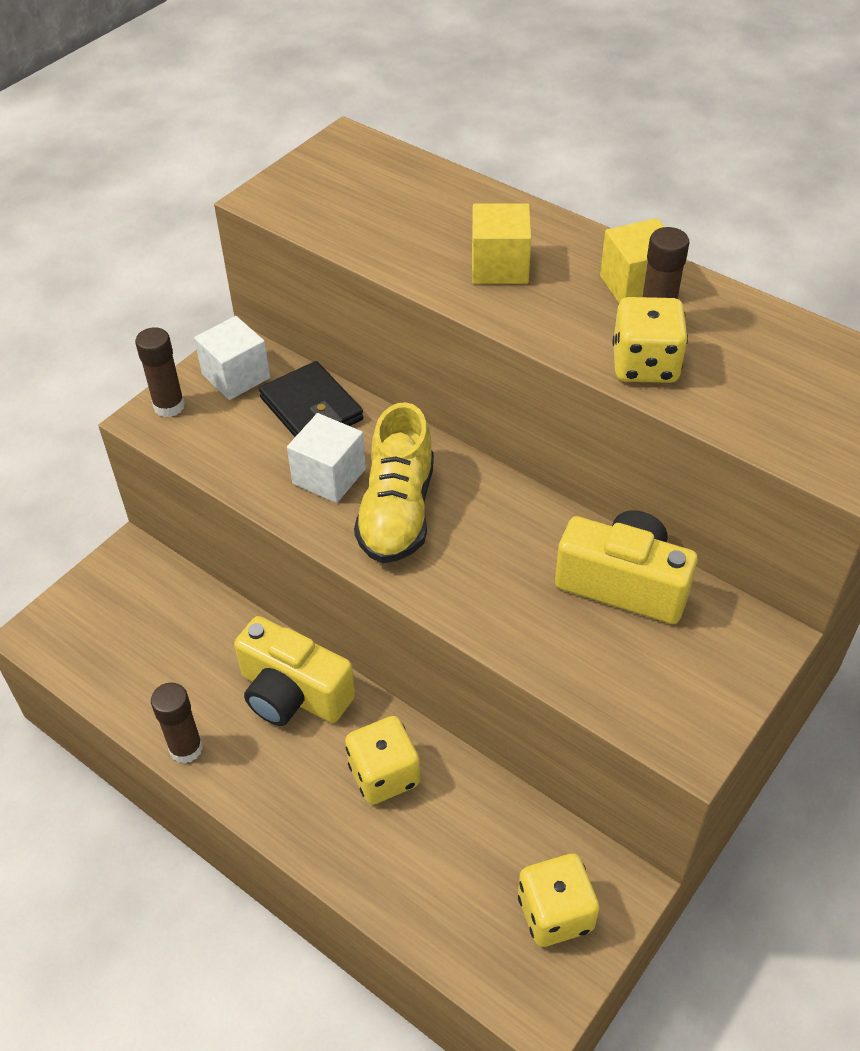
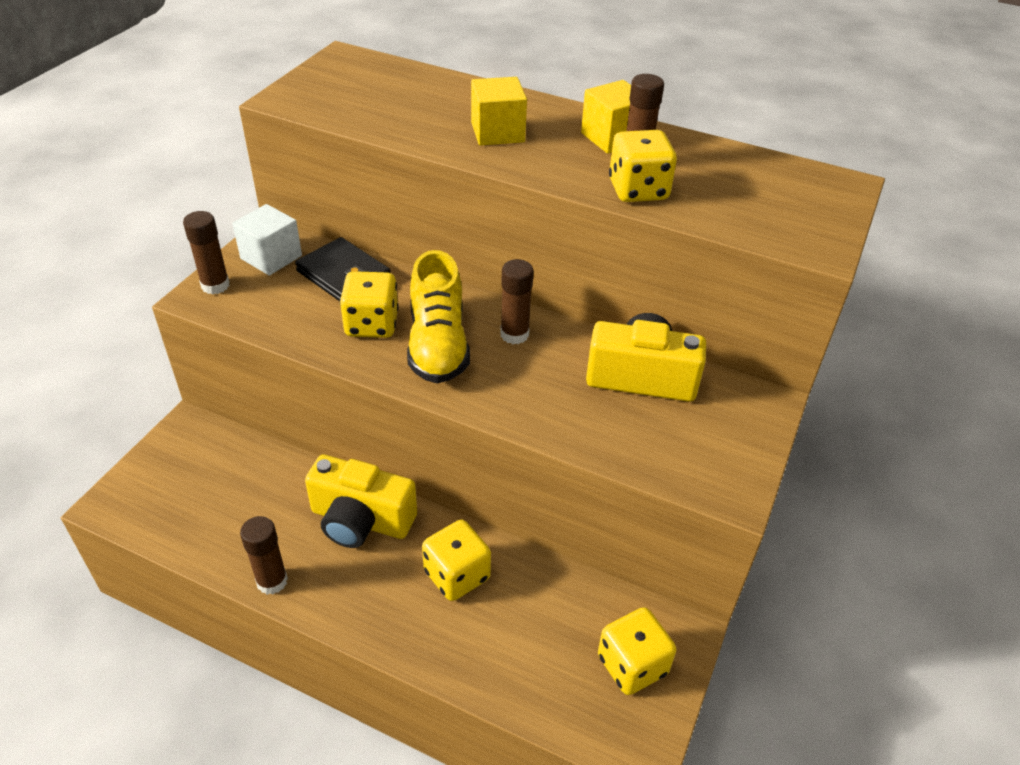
camera: 15 degrees left, 5 degrees down
(329, 476) = (371, 324): white cube -> yellow dice
(488, 509) = (514, 334): none -> brown glue stick

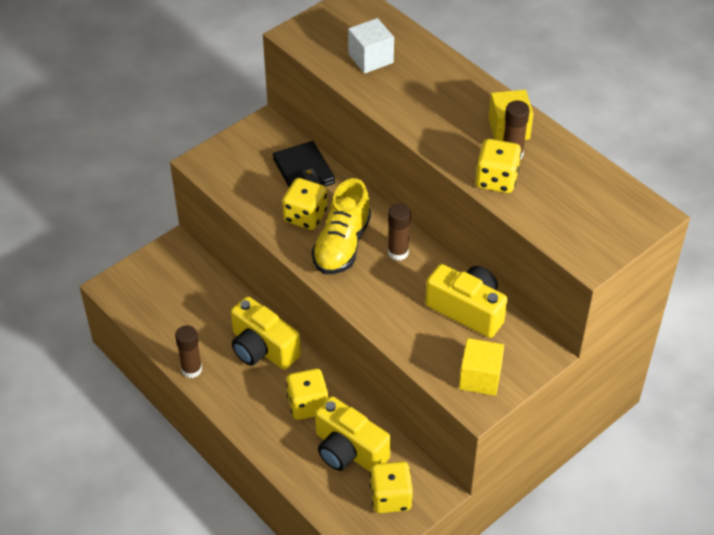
camera: 25 degrees right, 5 degrees up
(215, 285) = (215, 156): brown glue stick -> none
(271, 257) = (260, 143): white cube -> white cube (370, 58)
(497, 132) = (428, 103): yellow cube -> yellow cube (480, 377)
(542, 619) = (348, 450): none -> yellow camera

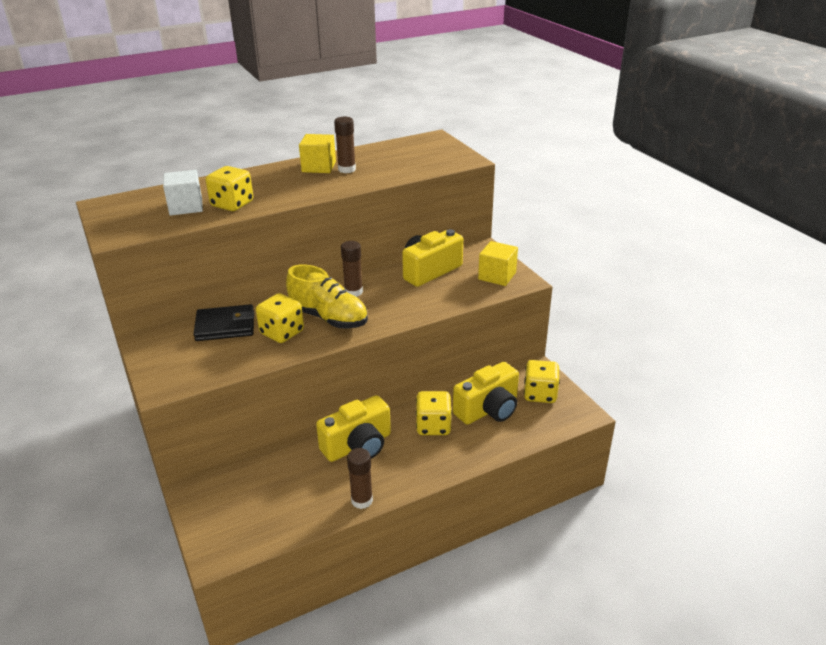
camera: 75 degrees left, 15 degrees down
(496, 180) = (369, 178): yellow dice -> yellow dice (232, 204)

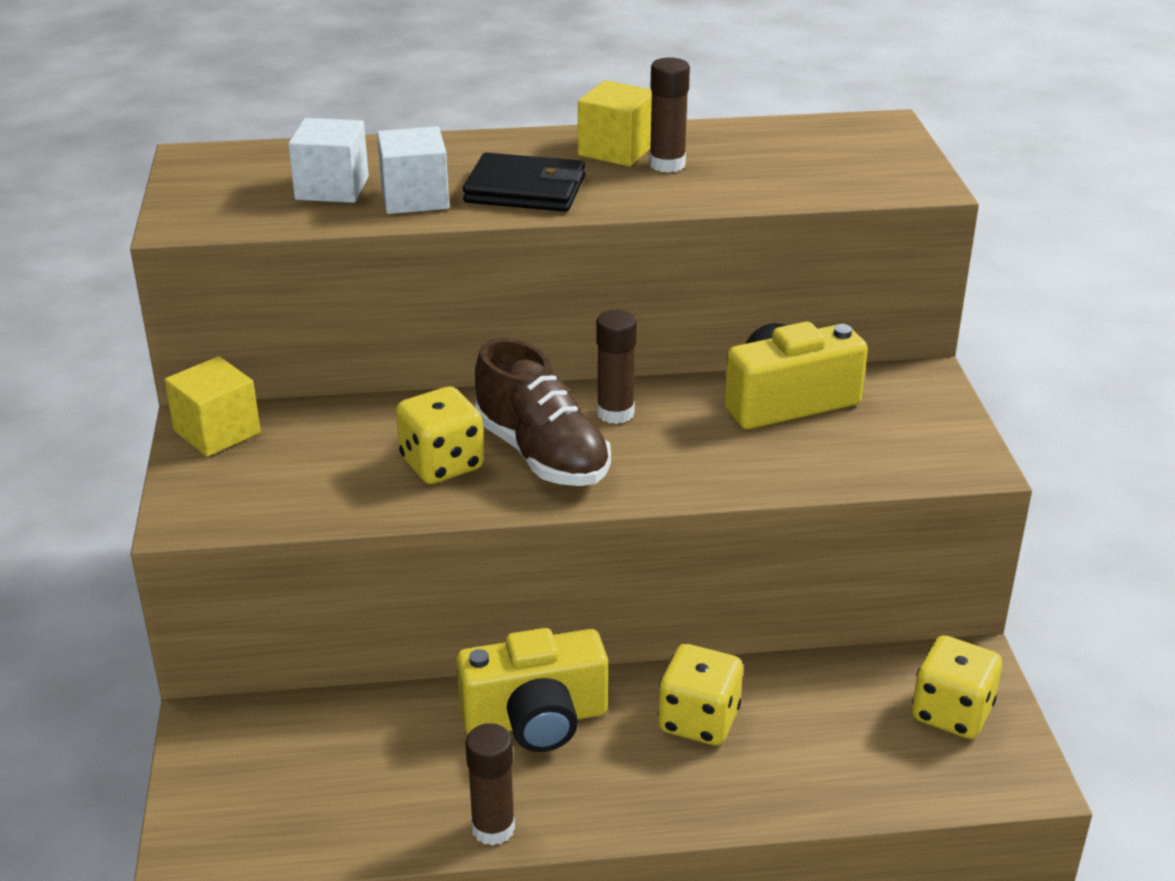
camera: 20 degrees right, 0 degrees up
(225, 326) = (348, 428): black wallet -> black wallet (525, 190)
(232, 204) = (415, 198): yellow dice -> white cube
(328, 318) = (542, 454): yellow shoe -> brown shoe
(488, 409) = (826, 716): yellow camera -> none
(497, 276) = (922, 442): yellow cube -> yellow cube (217, 432)

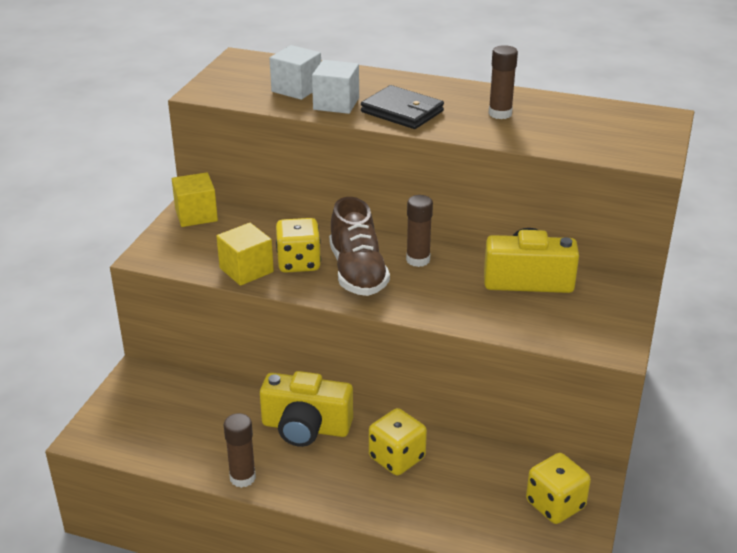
camera: 25 degrees right, 0 degrees up
(616, 150) = (477, 99): yellow cube -> yellow cube (246, 270)

